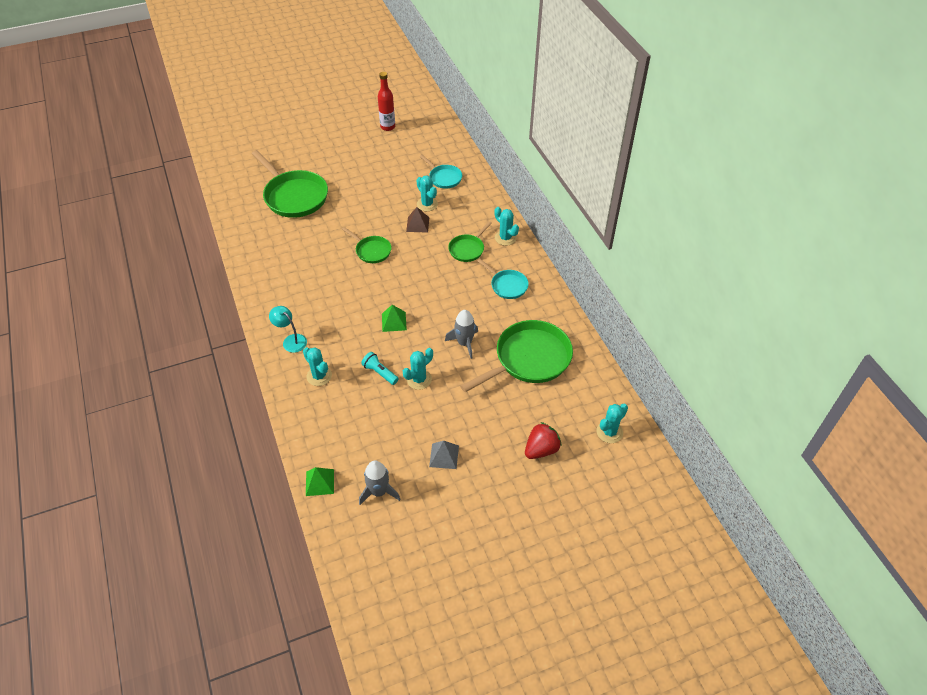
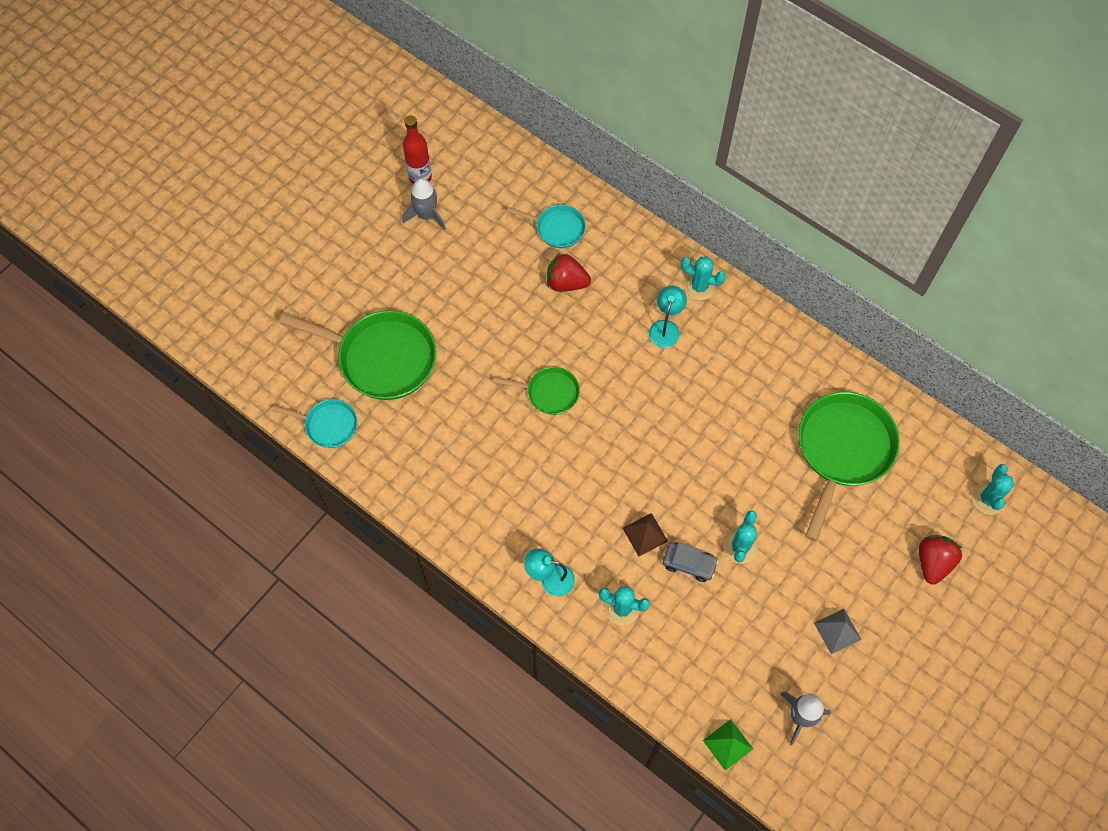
camera: 30 degrees left, 15 degrees up
(380, 372) = (689, 563): turquoise flashlight -> grey car
(394, 321) = (653, 483): green pyramid -> none
(417, 224) = (577, 321): brown pyramid -> brown pyramid (645, 534)
(427, 204) = (566, 283): turquoise cactus -> red strawberry
(464, 343) = (756, 468): grey rocket -> grey rocket (426, 215)
(468, 249) = (666, 328): green pan -> turquoise lamp
(507, 285) = (749, 358): turquoise pan -> turquoise pan (328, 425)

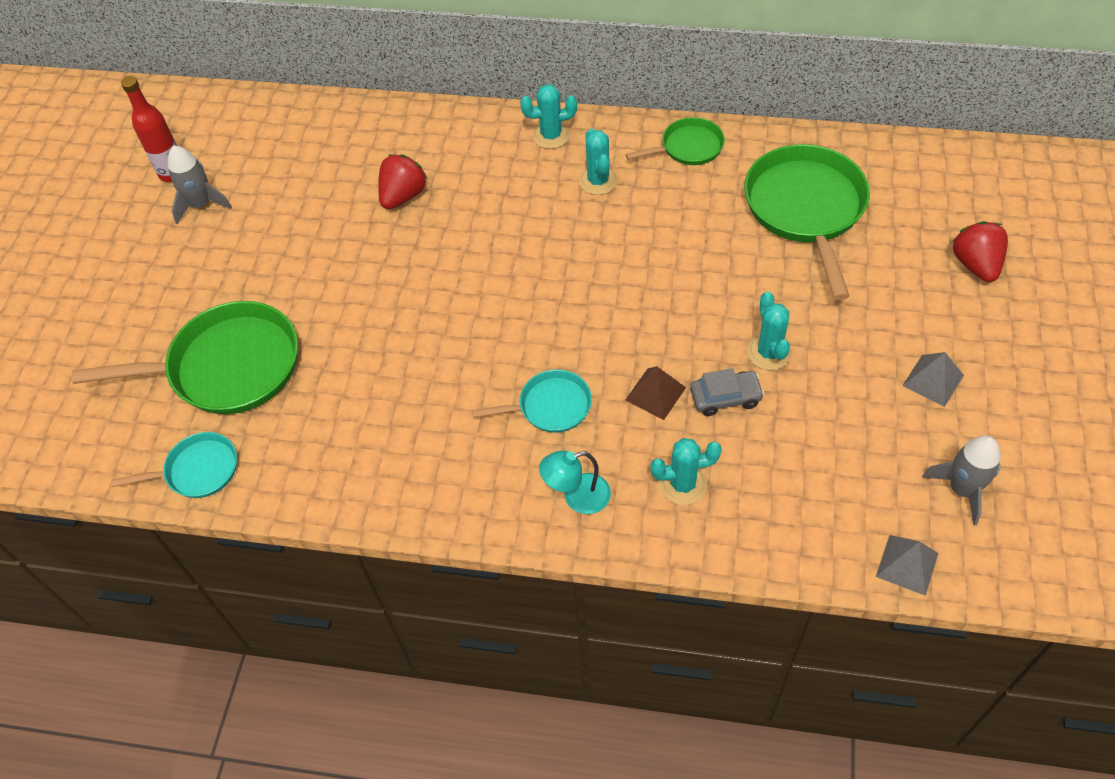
camera: 25 degrees left, 10 degrees down
(549, 392) = (451, 307): green pan -> green pan (688, 147)
(557, 228) = (361, 152): turquoise pan -> turquoise pan (550, 406)
(566, 283) = (403, 196): red strawberry -> red strawberry turned 135 degrees clockwise
(666, 328) = (541, 187): turquoise lamp -> none
(728, 744) = (907, 564): green pyramid -> grey pyramid
(988, 499) = (981, 182): turquoise cactus -> turquoise cactus (598, 181)

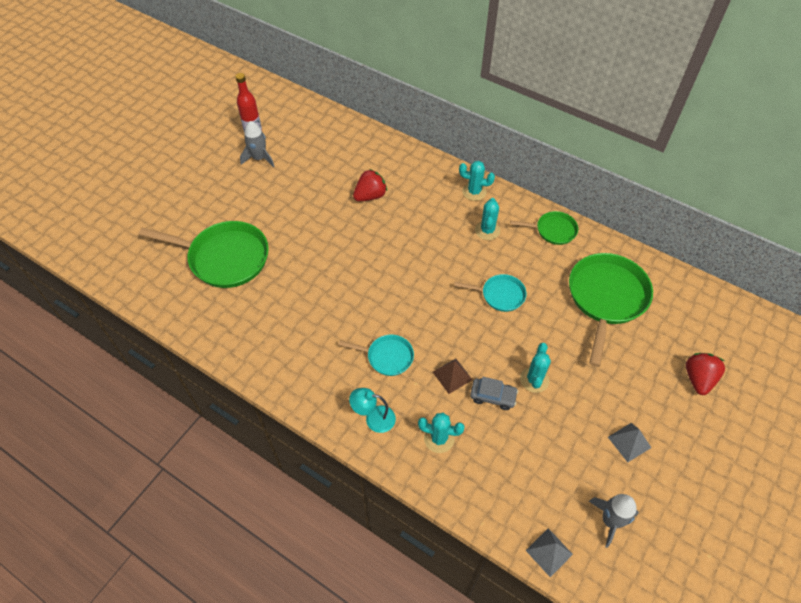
camera: 20 degrees right, 0 degrees up
(197, 470) = (179, 310): turquoise pan -> turquoise pan (500, 295)

